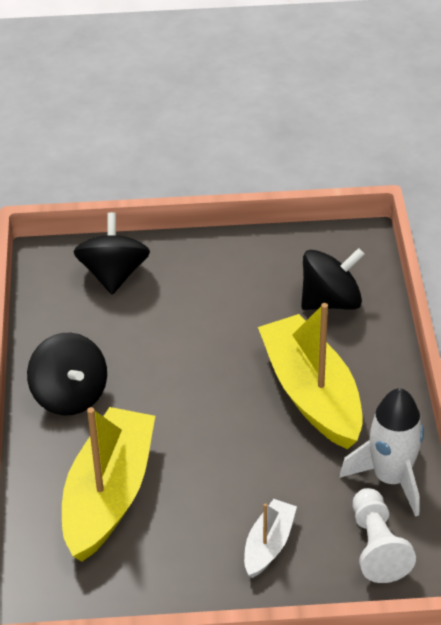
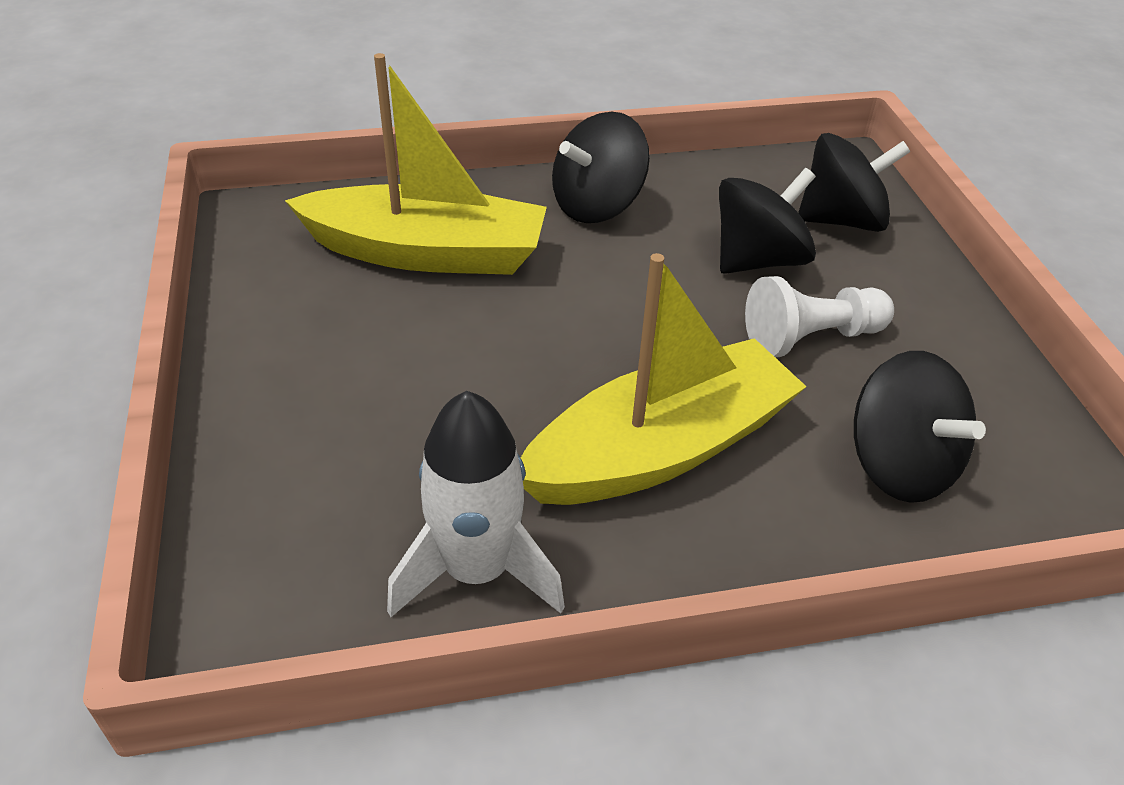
camera: 80 degrees right, 0 degrees up
(149, 323) = (758, 260): none -> black spinning top
(268, 545) = (332, 414): white boat -> none
(377, 546) = (319, 553): white pawn -> white pawn (811, 338)

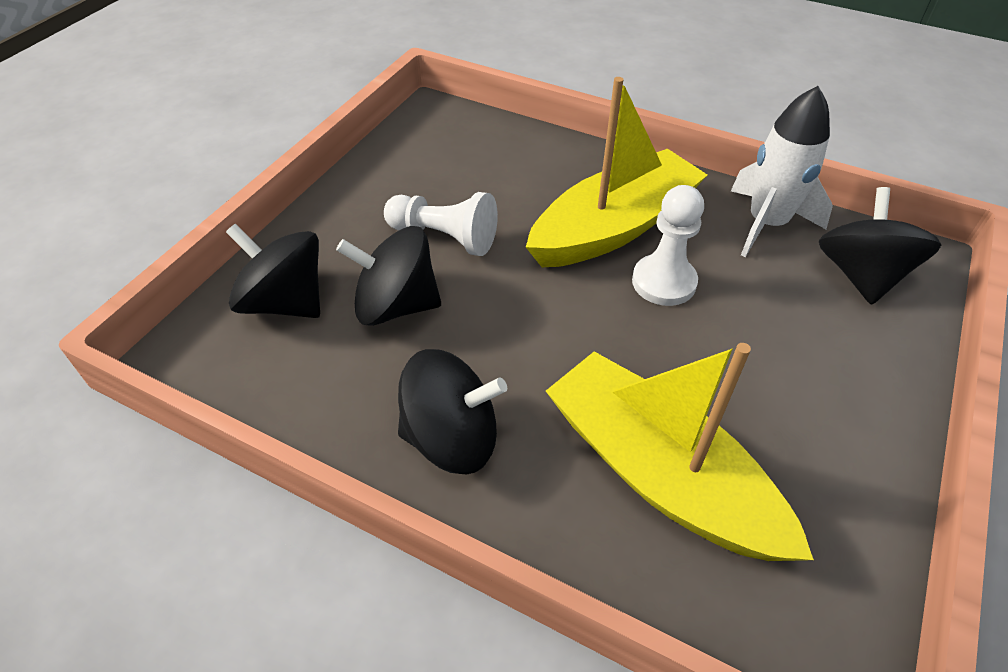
camera: 140 degrees left, 5 degrees up
(545, 409) = (664, 282): none -> white pawn
(660, 449) = (614, 227): yellow boat -> yellow boat turned 135 degrees clockwise
(899, 465) = (496, 162): black spinning top -> black spinning top (861, 275)

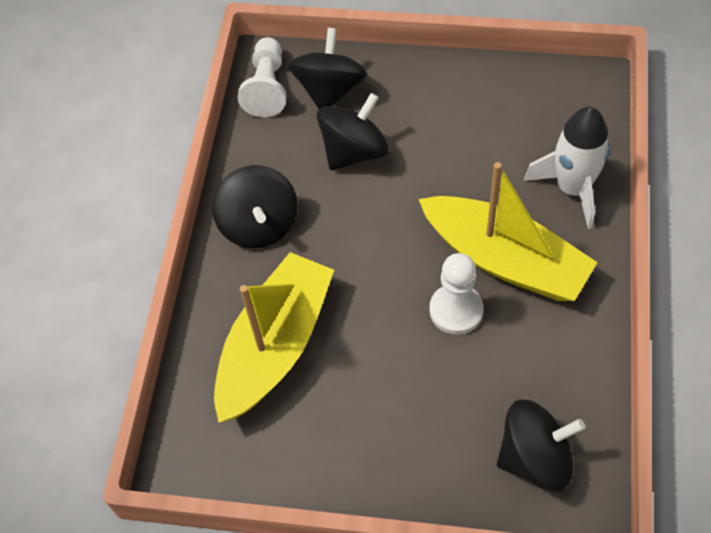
camera: 75 degrees right, 10 degrees up
(396, 305) = (354, 151): black spinning top -> black spinning top turned 60 degrees clockwise
(444, 237) = (436, 152): white pawn -> white pawn (267, 87)
(766, 224) = (569, 374): white rocket -> white rocket (572, 188)

